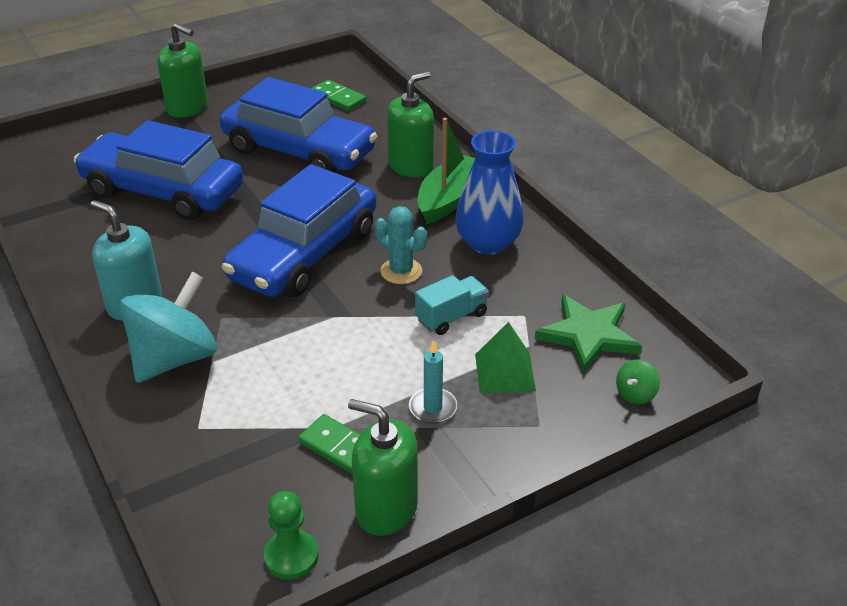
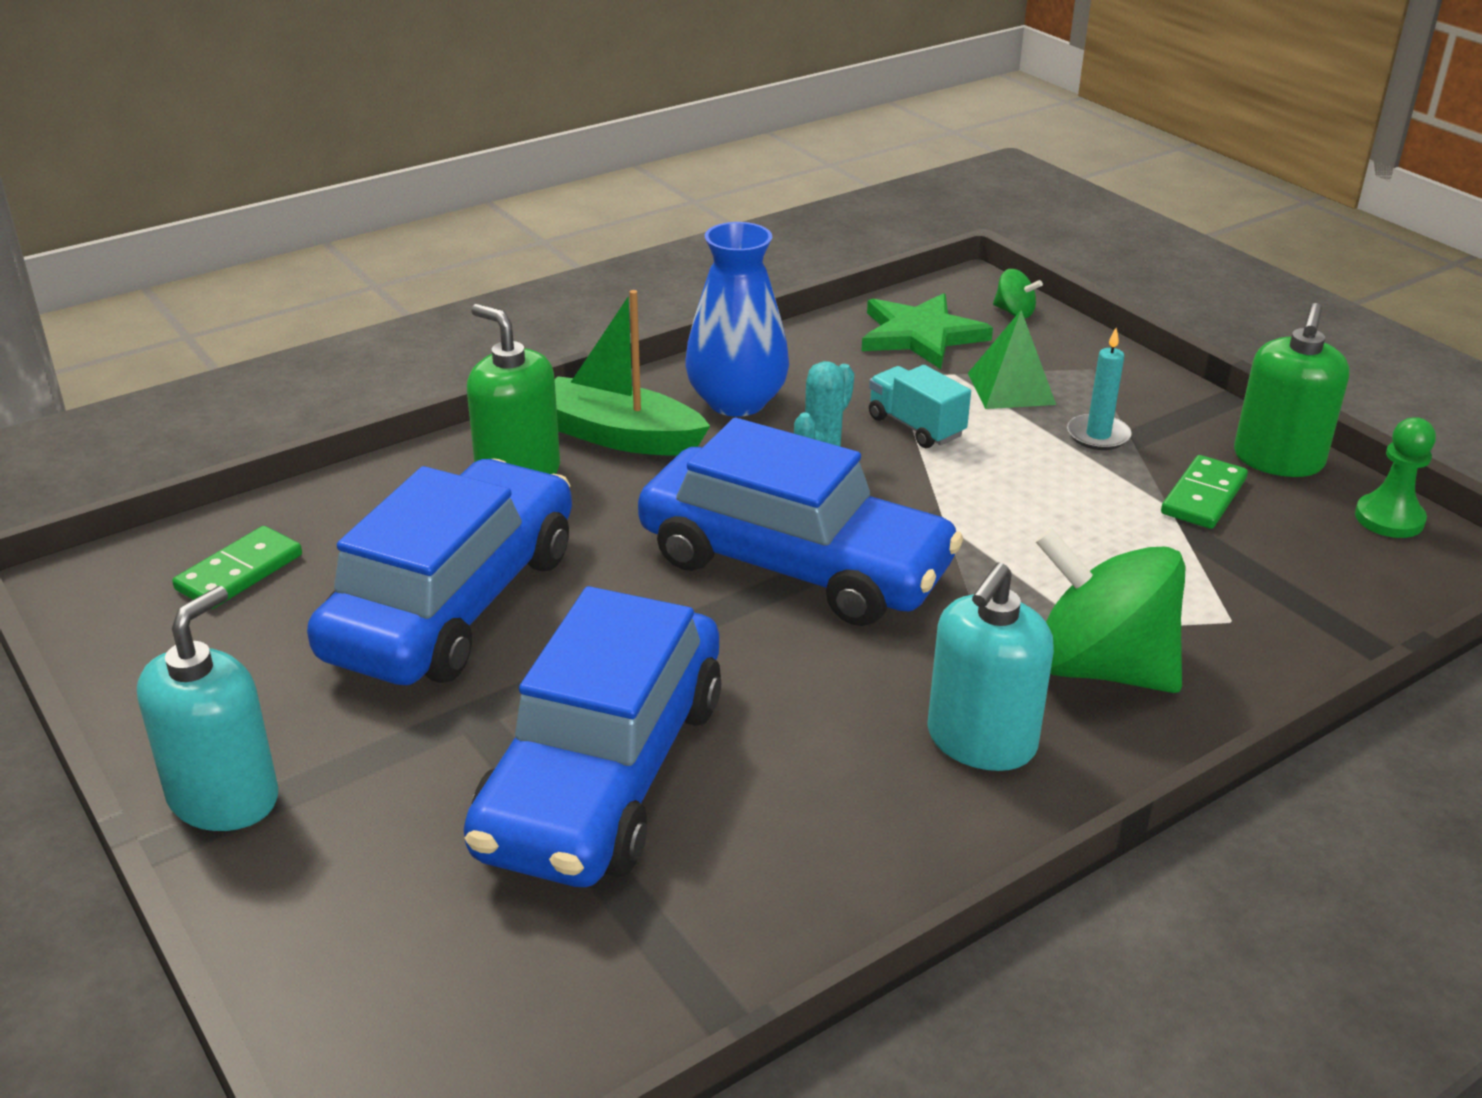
camera: 95 degrees left, 5 degrees down
(174, 358) = (1100, 668): turquoise spinning top -> green spinning top
(187, 108) = (224, 798): green soap dispenser -> turquoise soap dispenser

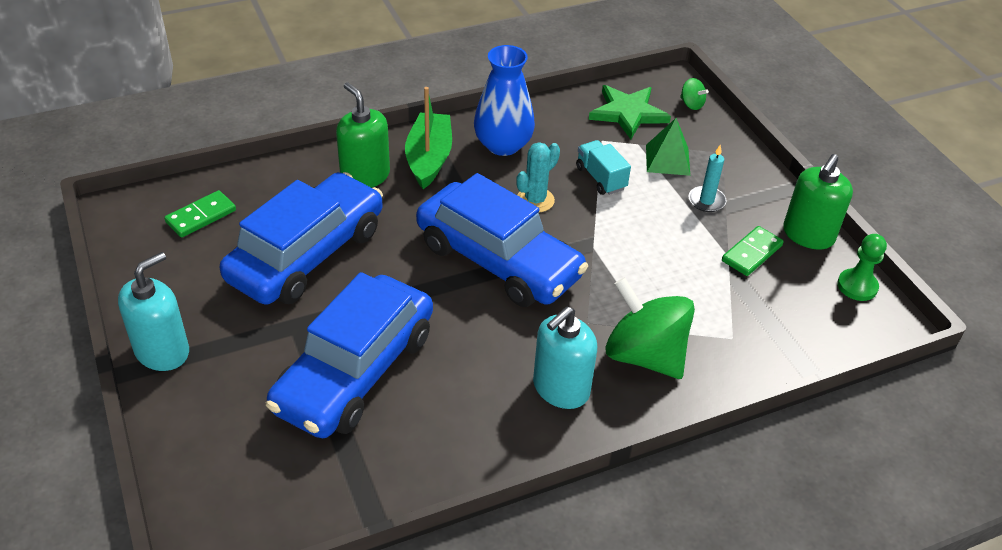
camera: 10 degrees right, 10 degrees up
(619, 436) = (429, 159): green boat -> green boat turned 60 degrees clockwise

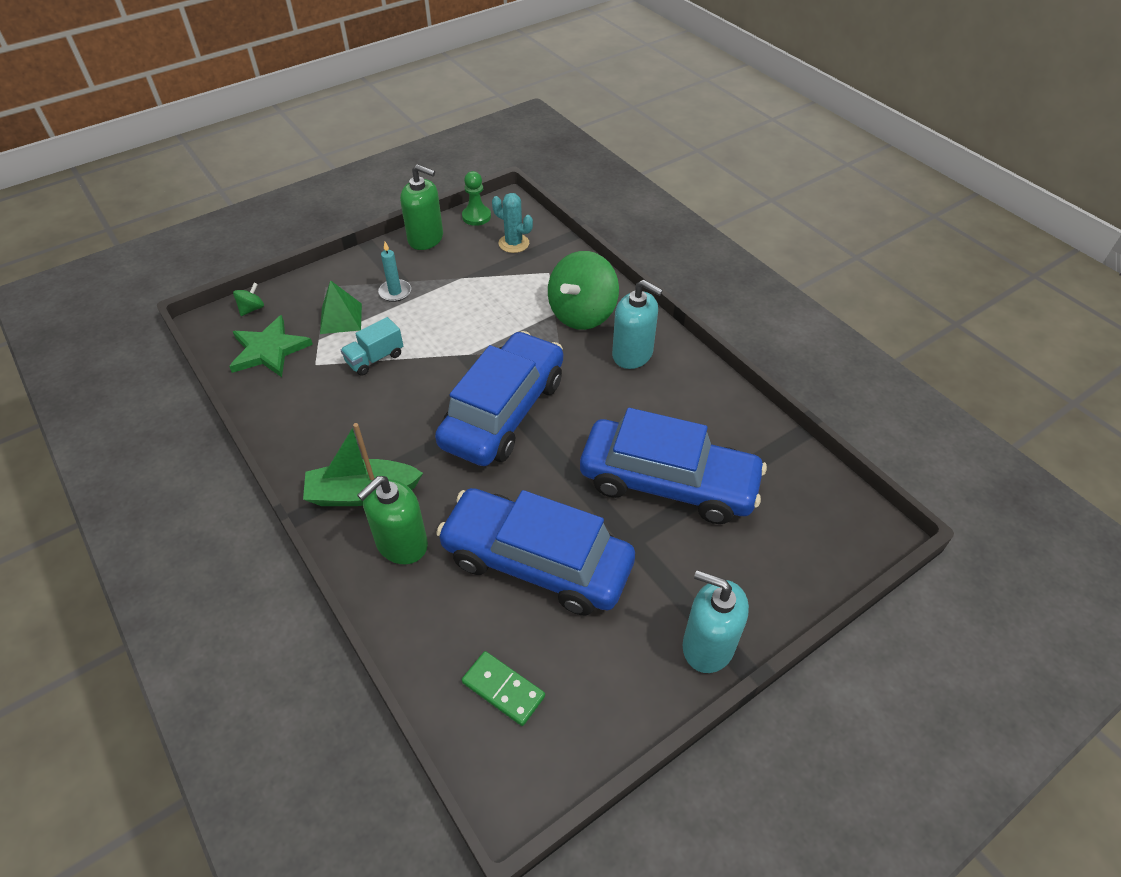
camera: 100 degrees left, 5 degrees up
(503, 145) = (331, 436): blue vase -> none
(535, 200) = (415, 399): turquoise cactus -> turquoise cactus (514, 243)
(752, 253) = (454, 266): green domino -> none

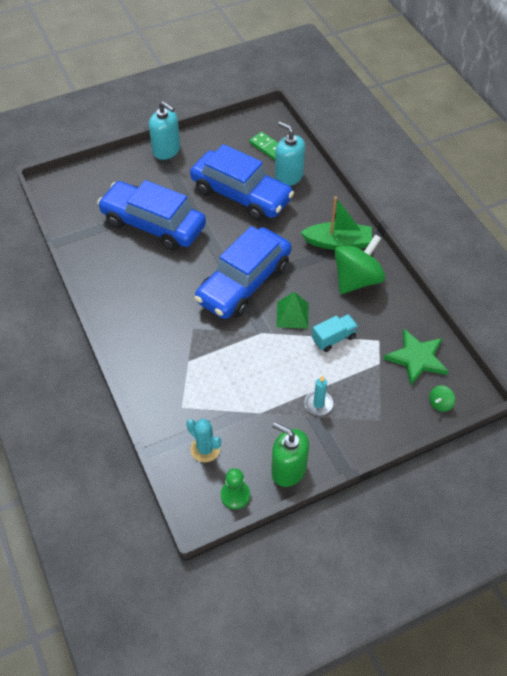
camera: 170 degrees left, 5 degrees up
(341, 318) = (363, 381): green pyramid -> green pyramid (292, 315)
(401, 543) = (314, 213): green soap dispenser -> none
(582, 314) = (166, 357): green spinning top -> green spinning top (356, 279)
(632, 354) = (140, 314): turquoise soap dispenser -> turquoise soap dispenser (288, 176)

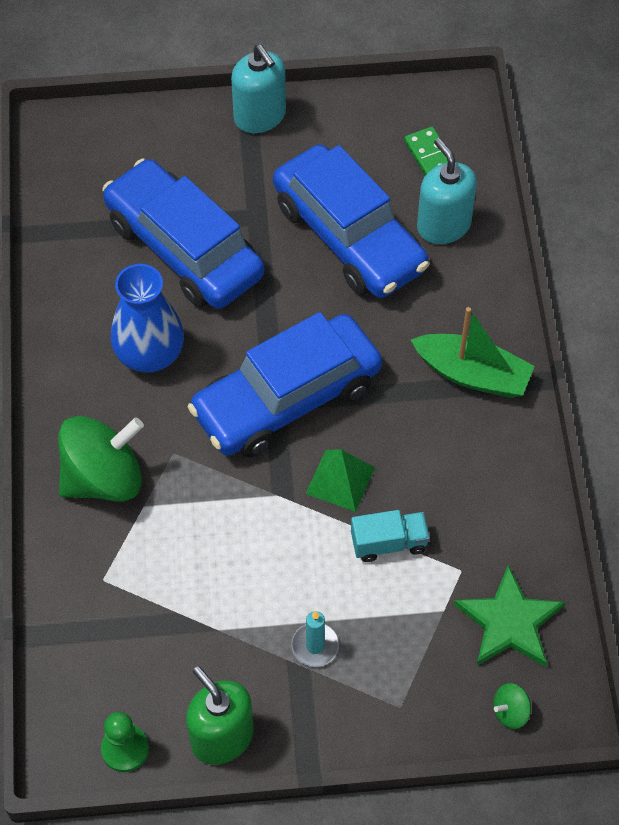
camera: 20 degrees right, 5 degrees up
(157, 282) = (150, 353): none -> blue vase
(205, 449) = (110, 660): turquoise cactus -> none
(356, 279) = (473, 451): green spinning top -> green spinning top (104, 478)

